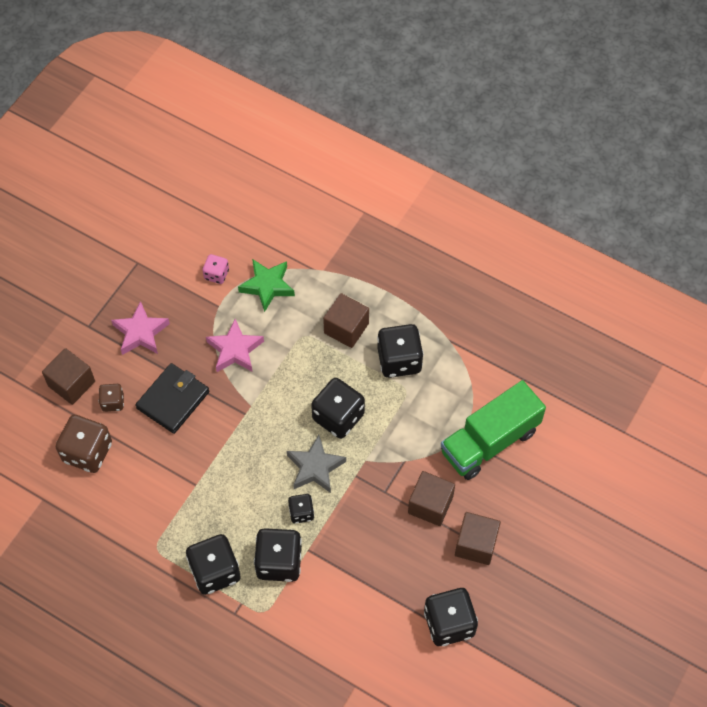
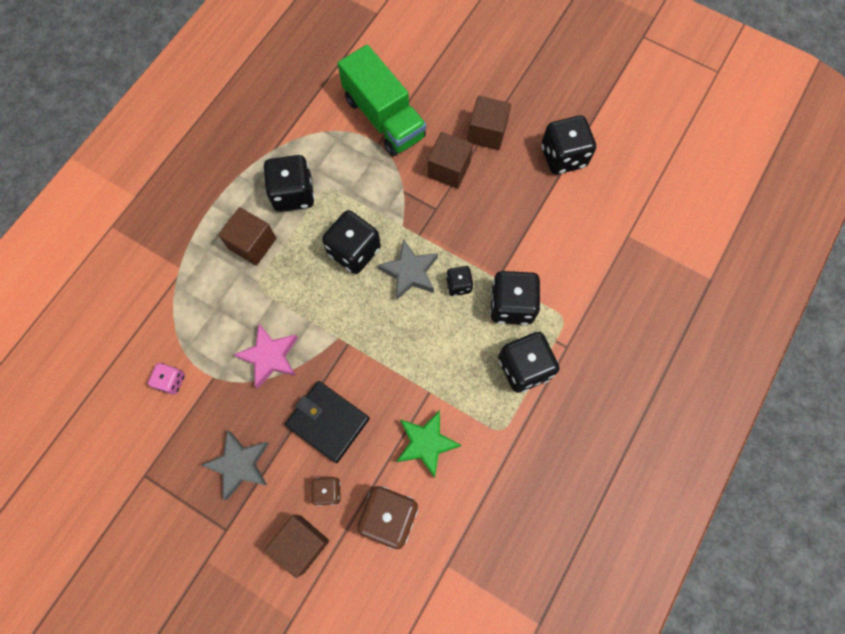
camera: 90 degrees left, 10 degrees up
(141, 332) = (239, 465): pink star -> grey star
(267, 286) = (193, 325): green star -> green star (426, 443)

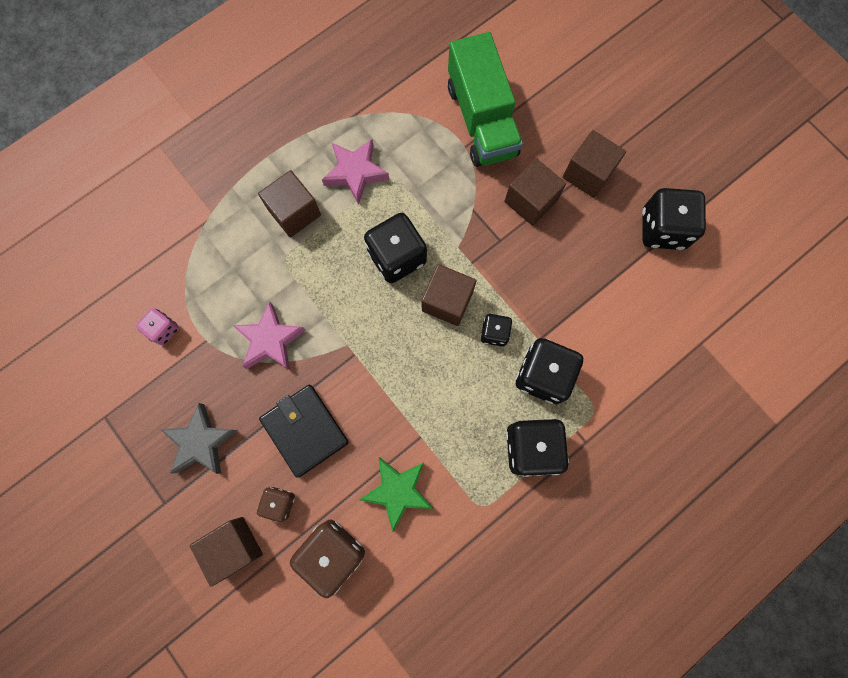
camera: 20 degrees right, 5 degrees up
(293, 194) = (355, 173): black dice -> pink star
(410, 272) = (447, 301): grey star -> brown cube

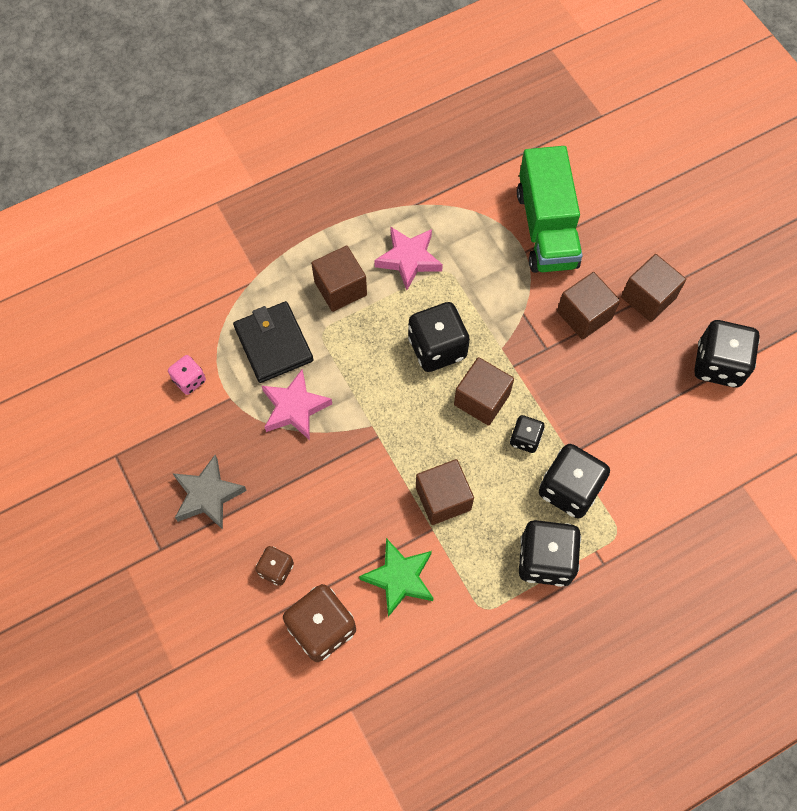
camera: 10 degrees right, 10 degrees down
(234, 547) = (223, 604): brown cube -> brown cube (443, 498)
(305, 430) = (314, 502): black wallet -> black wallet (273, 344)

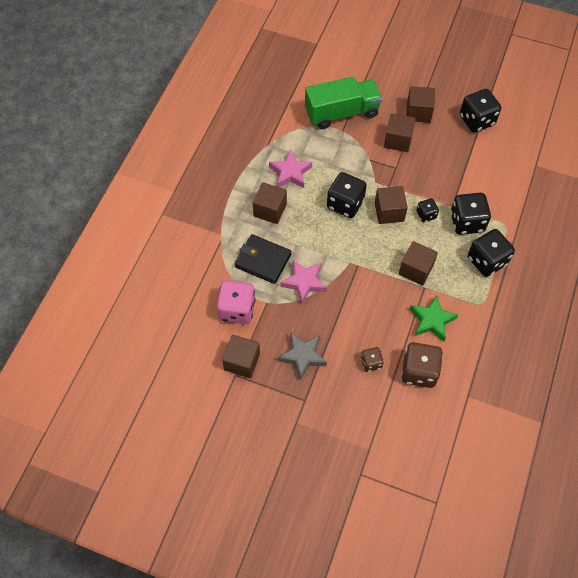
camera: 40 degrees left, 5 degrees down
(136, 446) = (242, 362): none -> brown cube
(189, 380) = (237, 309): pink dice -> pink dice, size x1.84
(546, 228) = (342, 113): green truck -> green truck turned 60 degrees counterclockwise

